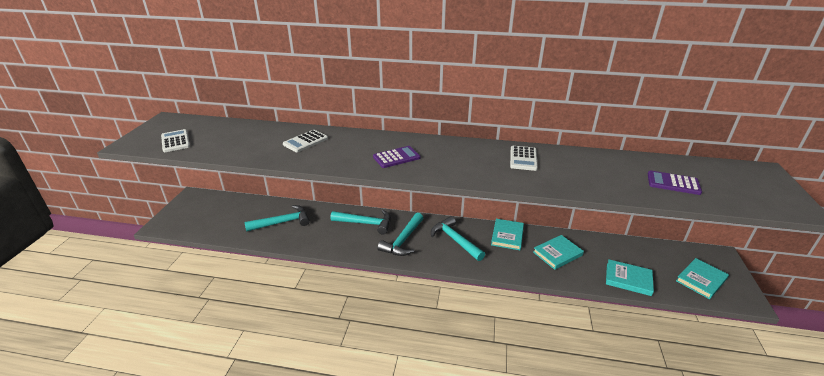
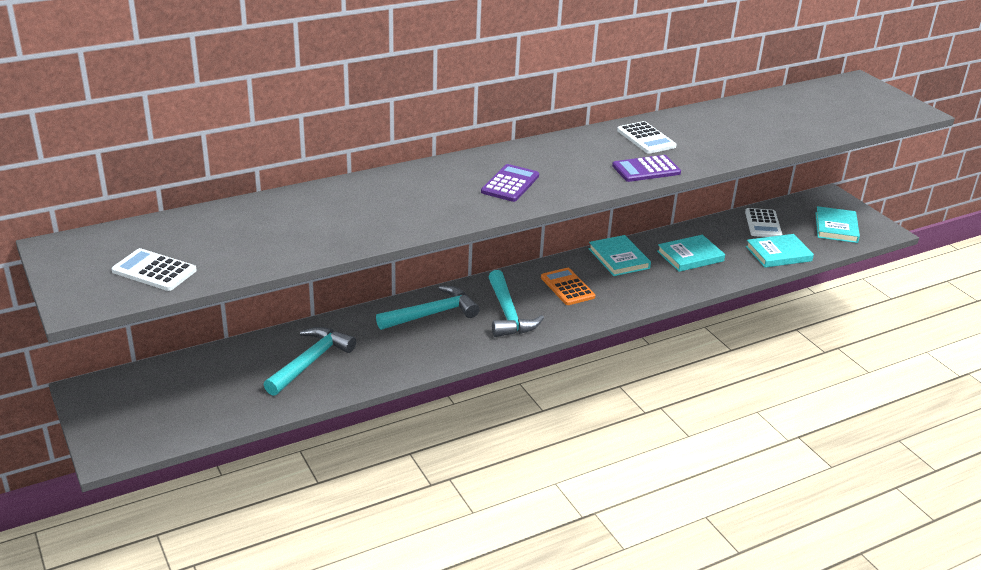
camera: 40 degrees left, 0 degrees up
(305, 141) = (358, 204): white calculator -> white calculator (763, 224)
(455, 240) = (567, 287): turquoise hammer -> orange calculator
(557, 254) = (690, 256): turquoise book -> turquoise book turned 45 degrees clockwise
(673, 183) = (806, 119): purple calculator -> purple calculator (646, 169)

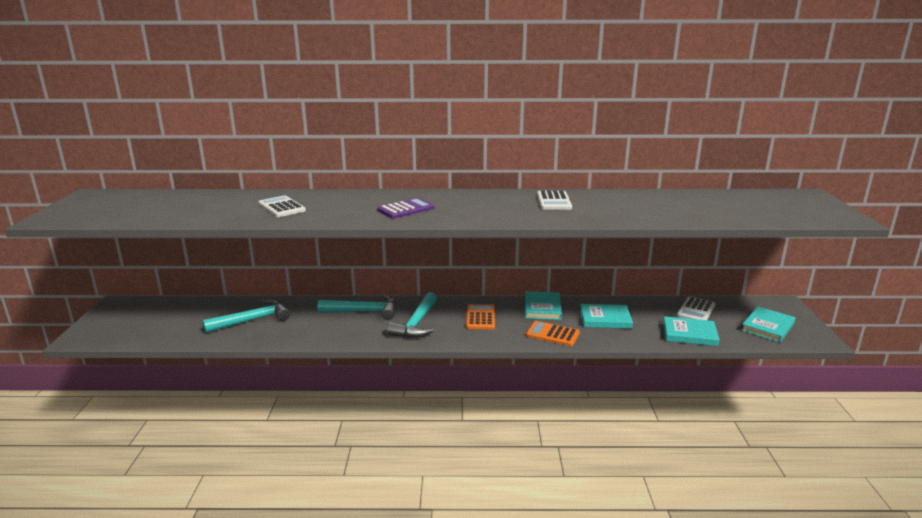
camera: 30 degrees right, 10 degrees down
(154, 271) = (112, 213): white calculator -> white calculator (281, 207)
(646, 169) = (525, 217): purple calculator -> none
(657, 288) = (552, 334): none -> orange calculator

